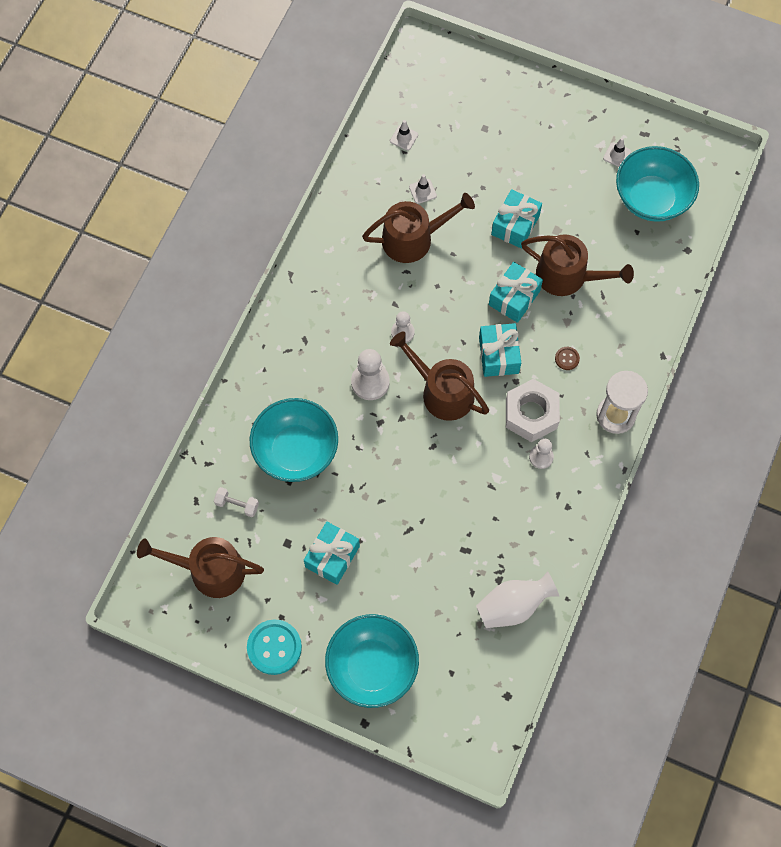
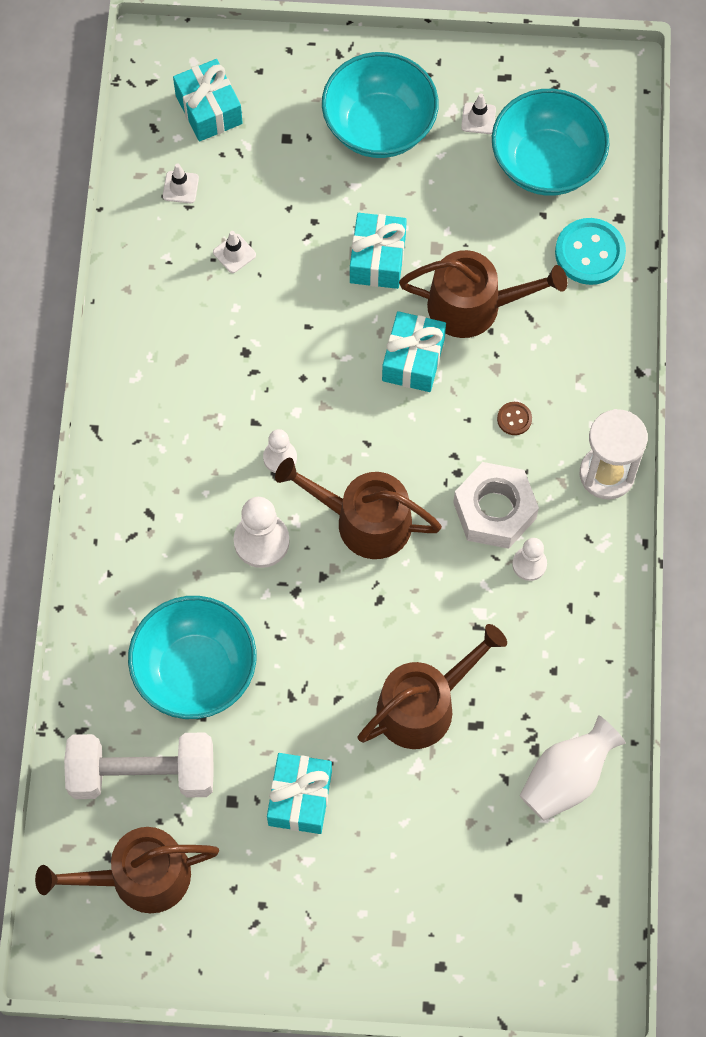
camera: 20 degrees left, 0 degrees up
(237, 504) = (142, 773): white dumbbell -> white dumbbell, size x2.34
(274, 647) = (268, 950): turquoise button -> turquoise button (590, 253)
(372, 667) = (410, 928): turquoise bowl -> turquoise bowl (379, 126)
(413, 238) = (246, 323): brown watering can -> brown watering can (423, 705)
(498, 355) = (421, 445): turquoise gift -> turquoise gift (209, 109)

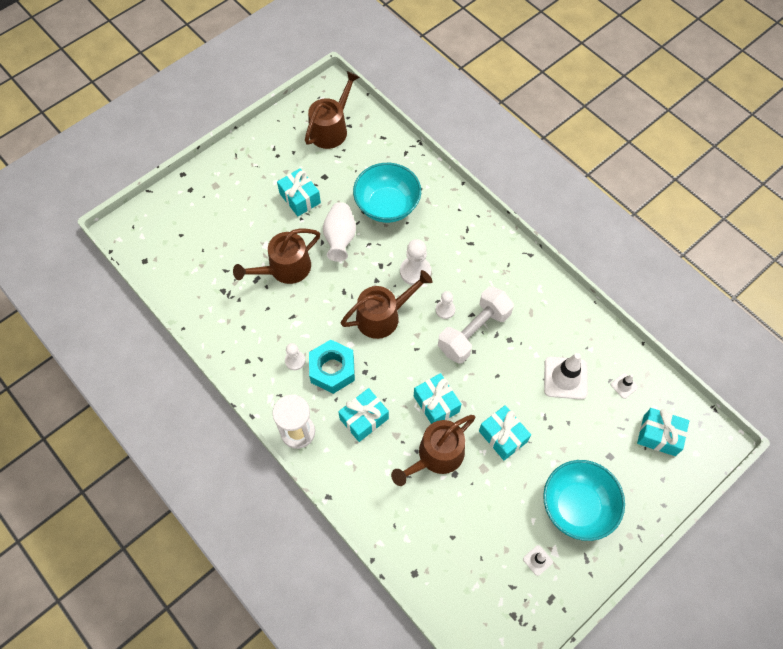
camera: 135 degrees right, 5 degrees down
(142, 773) = (367, 158): white dumbbell -> white dumbbell (474, 332)
(234, 253) = (565, 378): white traffic cone -> white traffic cone, size x2.04
(423, 705) = (285, 268): brown watering can -> brown watering can turned 45 degrees clockwise
(494, 510) = (332, 370): white nut -> turquoise nut
(514, 419) = (364, 419): brown button -> turquoise gift
(546, 163) = (479, 568): turquoise bowl -> none
(566, 777) = (200, 291): white vase -> white vase (340, 238)
(590, 253) = (410, 538): turquoise button -> none

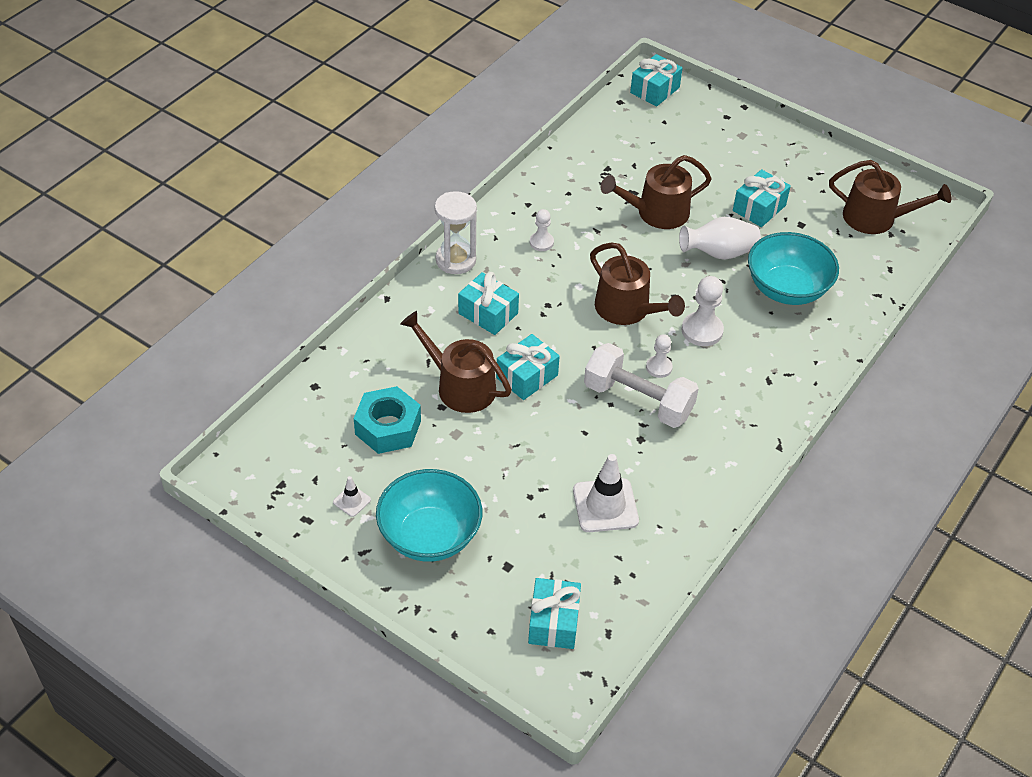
camera: 75 degrees right, 15 degrees down
(285, 268) = (656, 213): brown watering can -> brown watering can turned 60 degrees counterclockwise
(332, 370) = (540, 276): turquoise nut -> turquoise nut (388, 427)
(503, 436) = (503, 448): turquoise gift -> turquoise gift (655, 90)
(624, 386) = (616, 574): white traffic cone -> none

